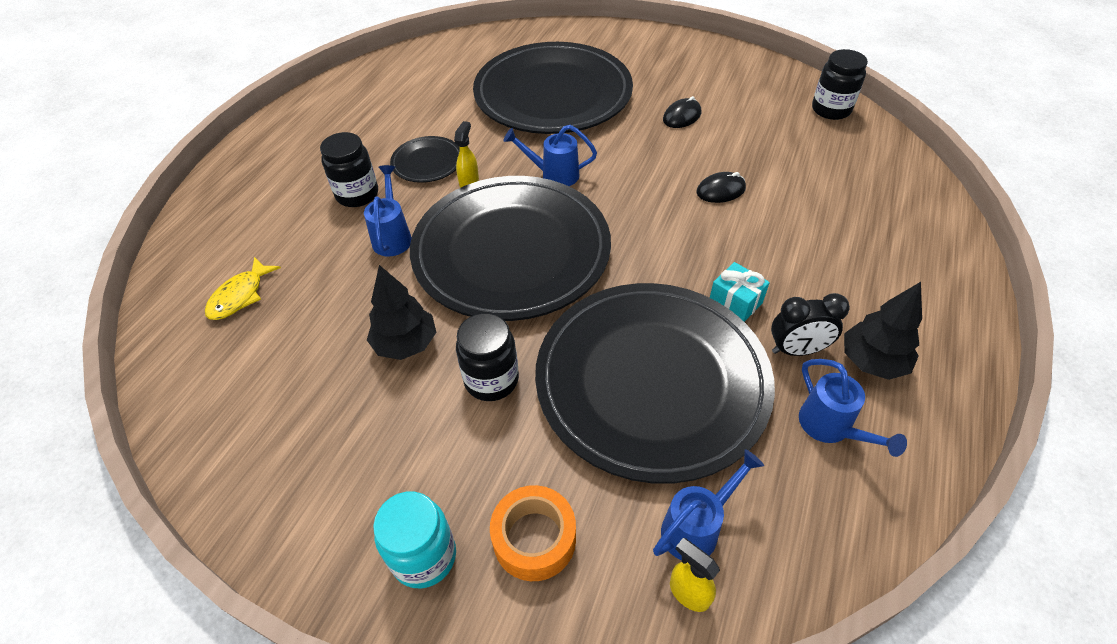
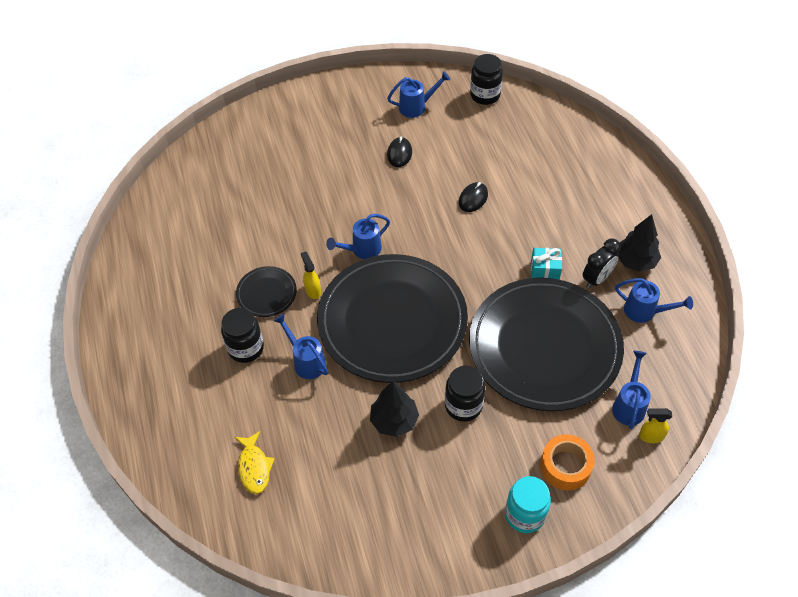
camera: 40 degrees left, 5 degrees up
(553, 94) = (295, 185): black plate -> none
(742, 88) = (416, 107): none -> blue watering can

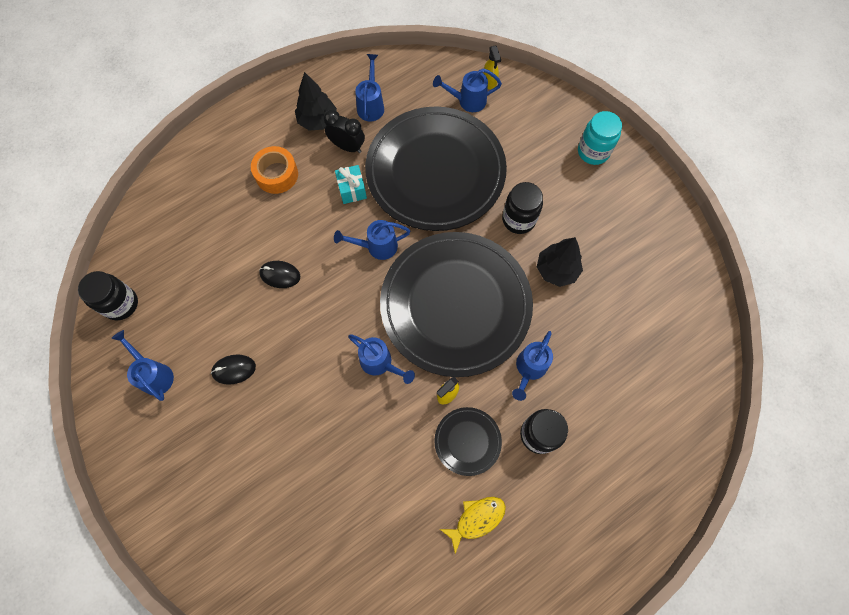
camera: 110 degrees left, 15 degrees up
(254, 467) = (652, 372): yellow fish -> yellow fish (477, 519)
(475, 275) = (377, 246): none -> blue watering can
(565, 466) = (540, 133): orange tape -> orange tape (276, 174)

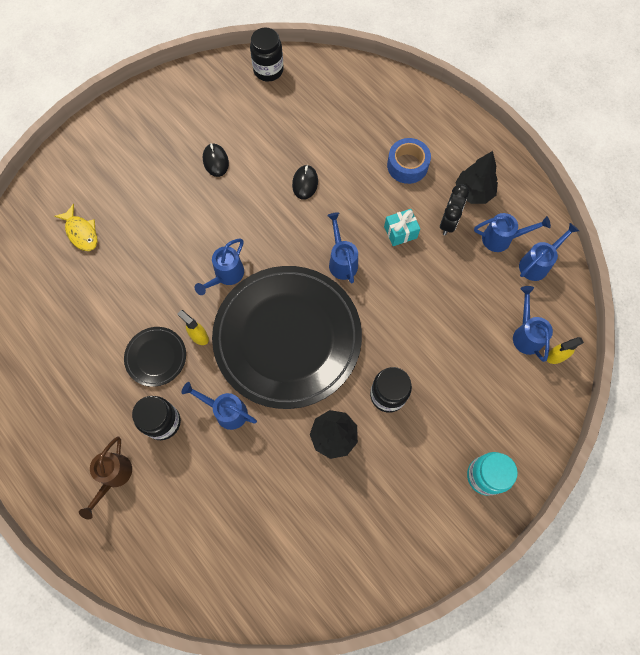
camera: 85 degrees right, 0 degrees up
(154, 374) = (209, 105): blue watering can -> blue watering can (537, 264)
(276, 174) = (407, 165): orange tape -> blue tape
(435, 172) = (432, 308): black plate -> none
(477, 519) = (88, 369): yellow fish -> yellow fish (81, 232)
(594, 487) = (113, 476): none -> brown watering can

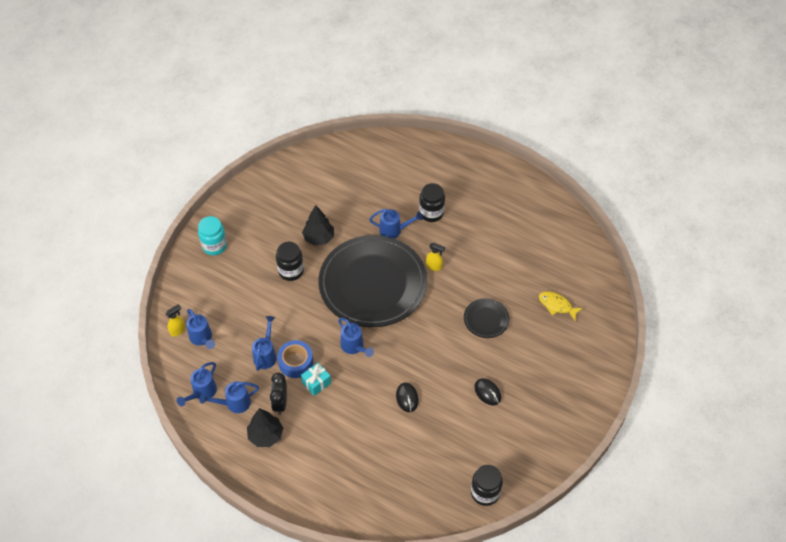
camera: 160 degrees right, 15 degrees down
(113, 476) = (445, 179): brown watering can -> none
(156, 357) = (456, 246): black plate -> black plate (486, 319)
(226, 275) = (435, 310): blue watering can -> blue watering can (266, 355)
(407, 165) = (328, 441): blue tape -> blue tape (296, 362)

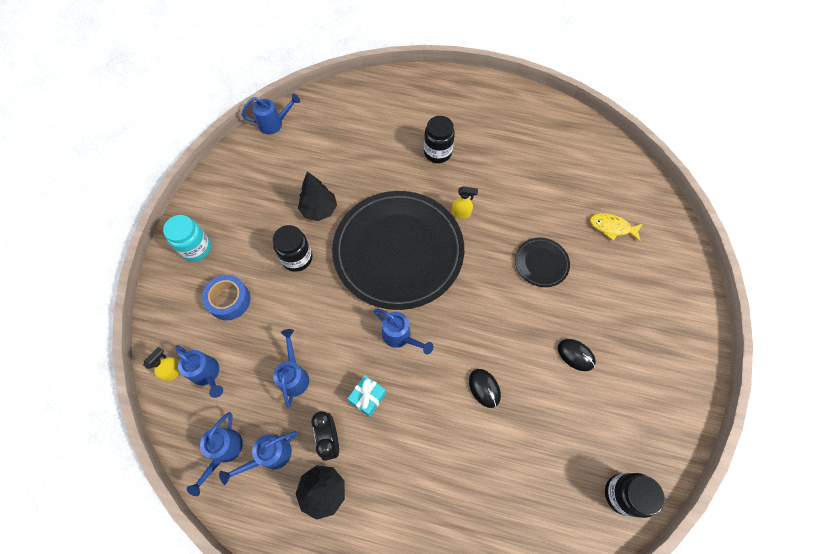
camera: 15 degrees left, 10 degrees up
(296, 362) = (334, 376): blue tape -> blue tape (229, 300)
(394, 230) = (402, 182): blue watering can -> blue watering can (274, 124)

